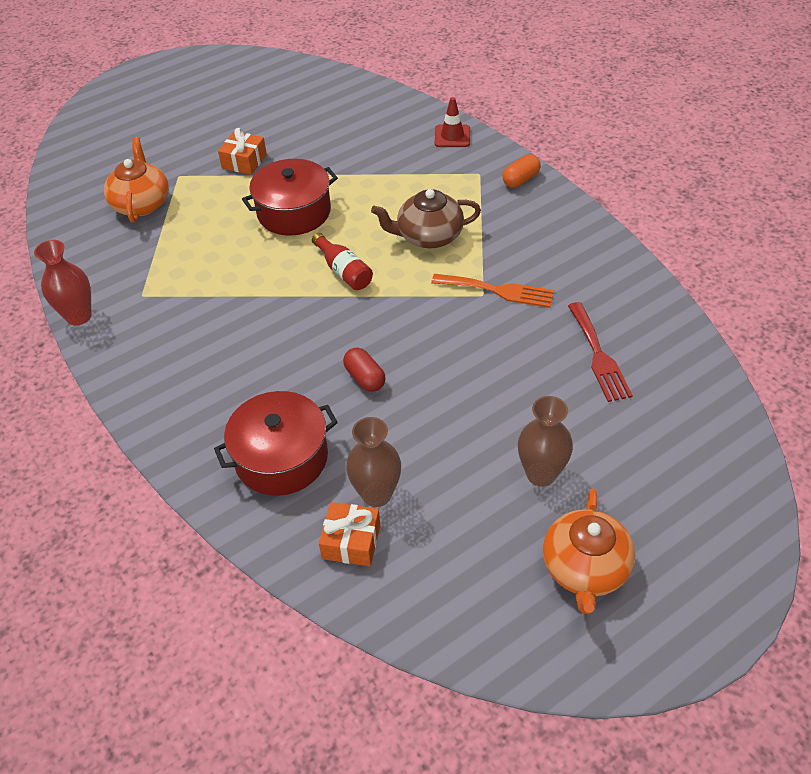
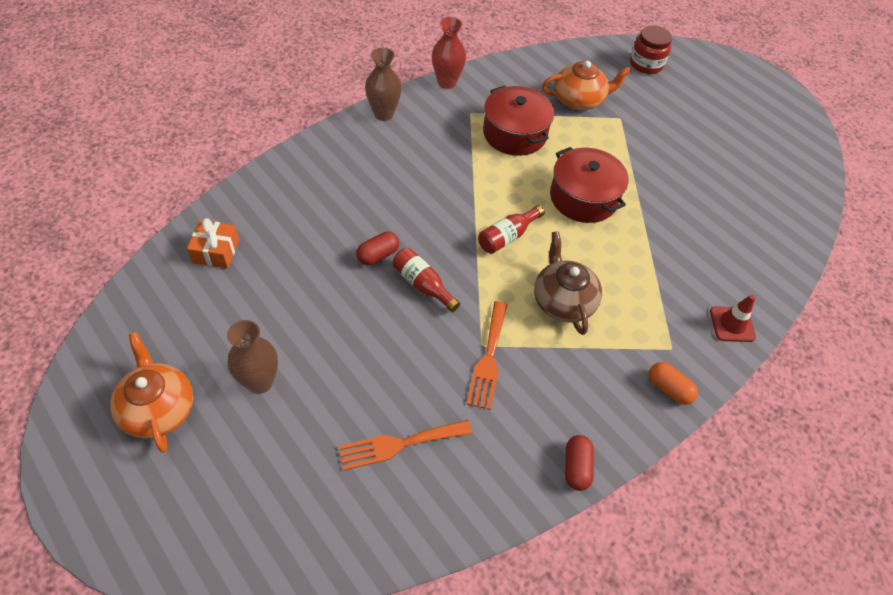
camera: 80 degrees right, 5 degrees up
(94, 148) = (646, 64): none -> red jar
(244, 161) = (649, 159): orange gift -> none
(281, 458) = (300, 206): red pot -> red pot (514, 133)
(376, 494) = (256, 265): brown vase -> brown vase (383, 114)
(408, 339) = (422, 285): none -> red bottle
(585, 568) = (158, 409): orange teapot -> orange teapot turned 60 degrees clockwise
(598, 356) = (399, 444): red fork -> orange fork
(603, 240) = (576, 467): none -> red capsule

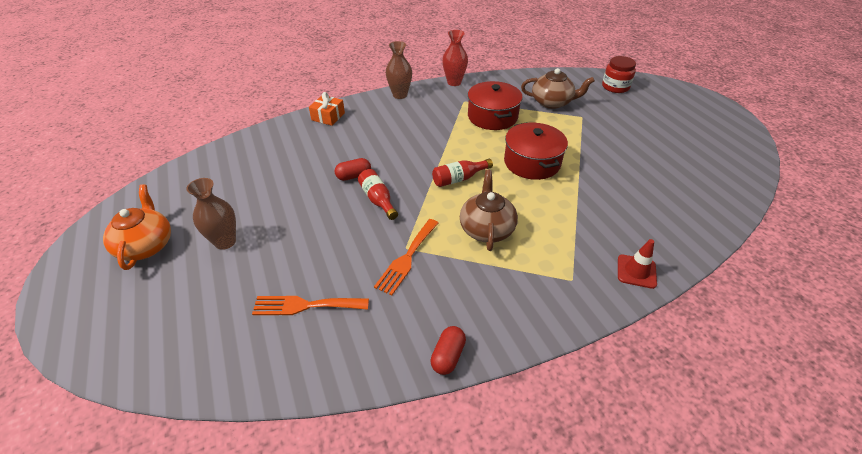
camera: 20 degrees right, 10 degrees down
(216, 251) = (242, 157): orange gift -> orange gift (328, 116)
(579, 100) = (552, 102): orange teapot -> brown teapot
(669, 389) = (558, 311): orange capsule -> none

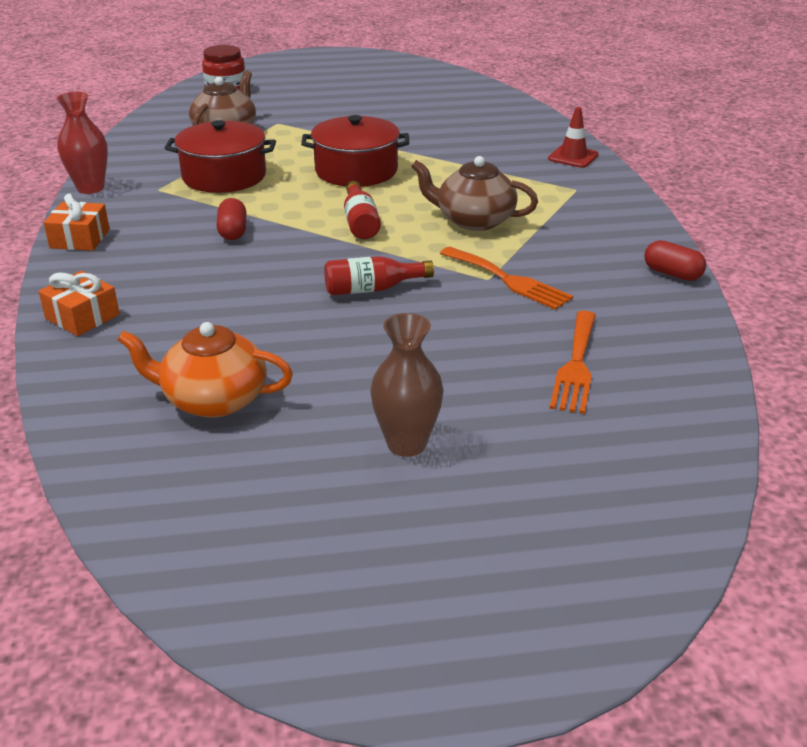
camera: 75 degrees left, 10 degrees down
(146, 245) = (374, 548): orange teapot -> orange teapot (213, 399)
(354, 176) = (297, 304): red capsule -> red capsule (233, 231)
(400, 95) = (80, 239): brown vase -> orange gift

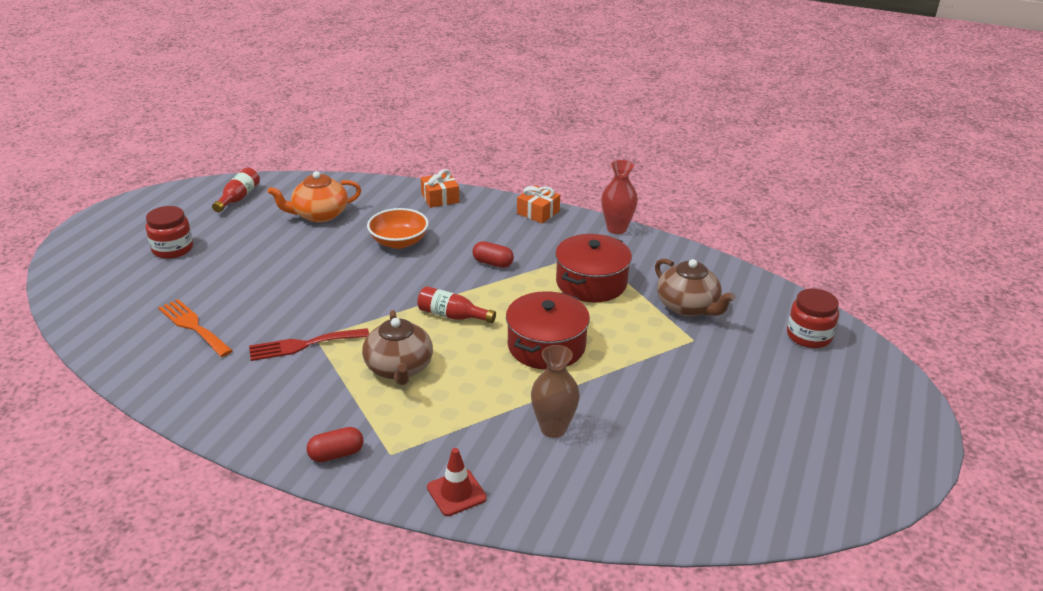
camera: 120 degrees right, 0 degrees up
(213, 399) = (319, 215): orange teapot -> orange teapot turned 150 degrees counterclockwise
(237, 304) = (399, 242): none -> orange bowl
(372, 289) = (359, 289): red bottle -> red bottle (238, 198)
(406, 444) = (217, 251): brown vase -> brown vase (553, 428)
(447, 495) = (172, 249): none -> red jar
(474, 220) = (399, 368): brown teapot -> brown teapot turned 120 degrees clockwise
(508, 280) = (303, 345): orange fork -> red fork
(672, 274) = (215, 425): red capsule -> red capsule (336, 454)

